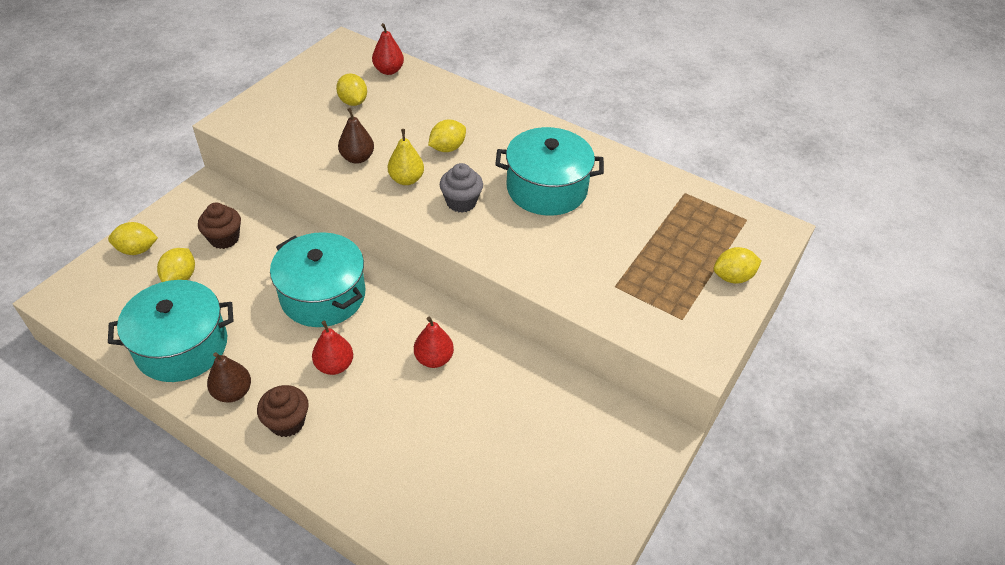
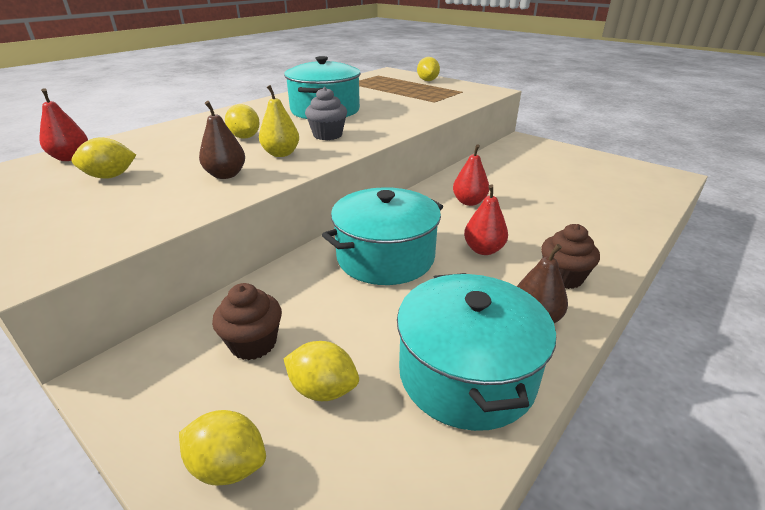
camera: 80 degrees left, 15 degrees down
(137, 250) = (228, 466): yellow lemon -> yellow lemon turned 75 degrees counterclockwise

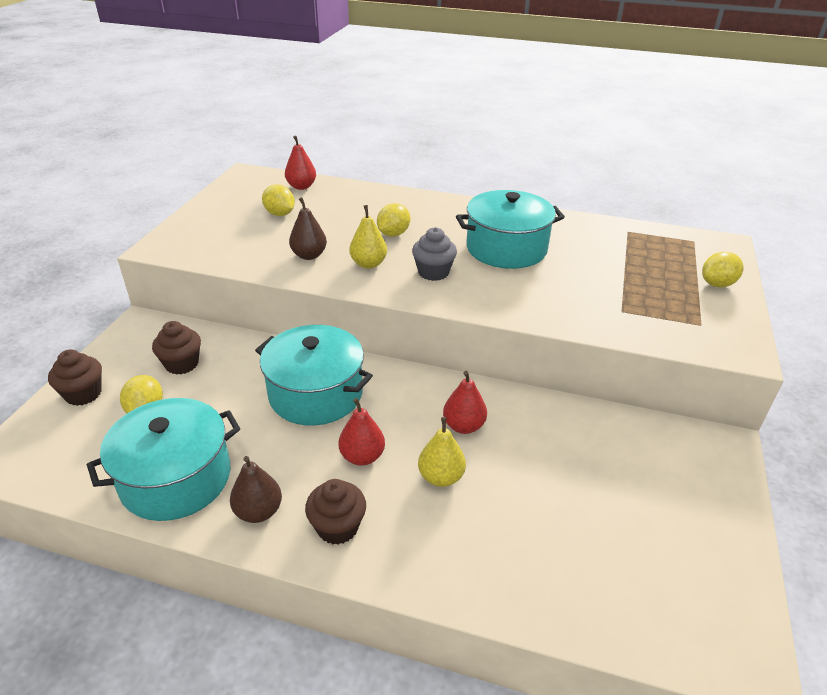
camera: 65 degrees right, 5 degrees up
(228, 466) = (83, 394): yellow lemon -> brown cupcake
(520, 222) = (441, 477): none -> yellow pear

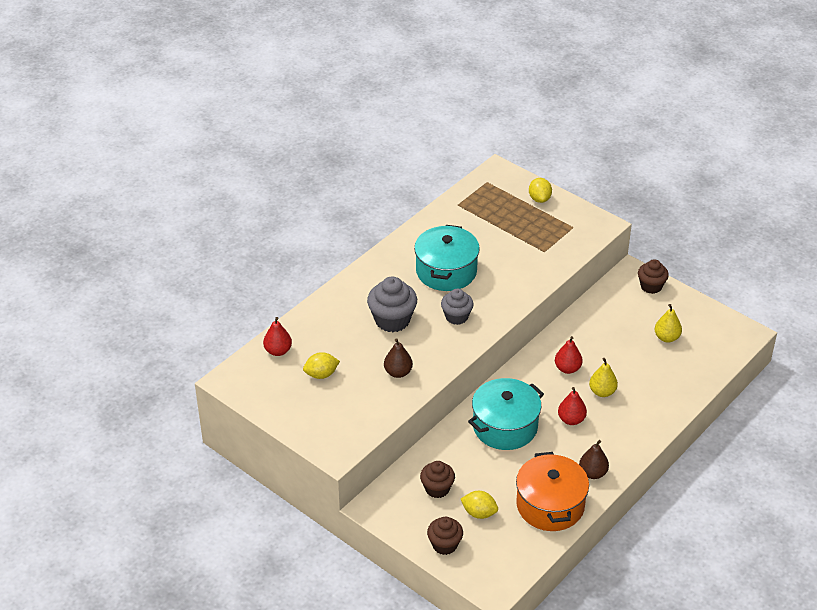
camera: 65 degrees left, 5 degrees up
(176, 478) = (550, 505): turquoise pot -> orange pot
(337, 527) = (618, 443): brown cupcake -> brown cupcake (651, 286)
(368, 264) = (427, 345): yellow pear -> yellow pear (666, 337)
(393, 234) = (392, 320): yellow lemon -> grey cupcake

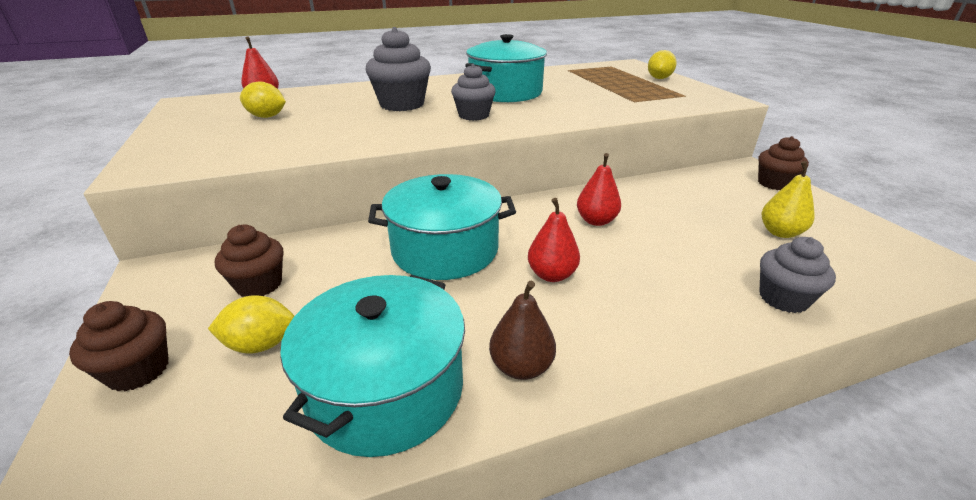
camera: 30 degrees right, 10 degrees down
(398, 372) = (342, 133): brown pear -> none
(479, 513) = (261, 344): yellow lemon -> yellow lemon turned 60 degrees counterclockwise
(550, 505) = (386, 389): orange pot -> turquoise pot
(602, 392) = (631, 259): yellow pear -> none
(680, 389) = (783, 298): none -> grey cupcake

